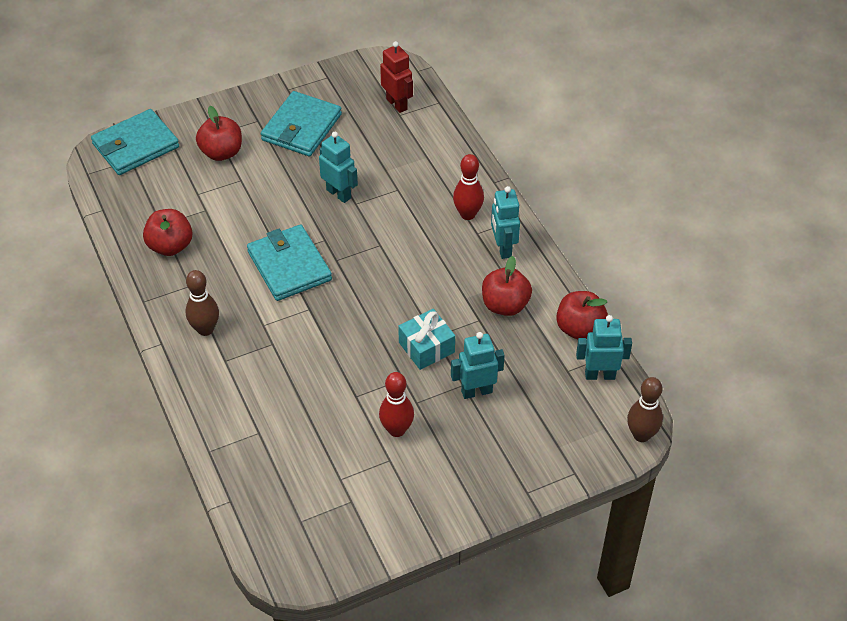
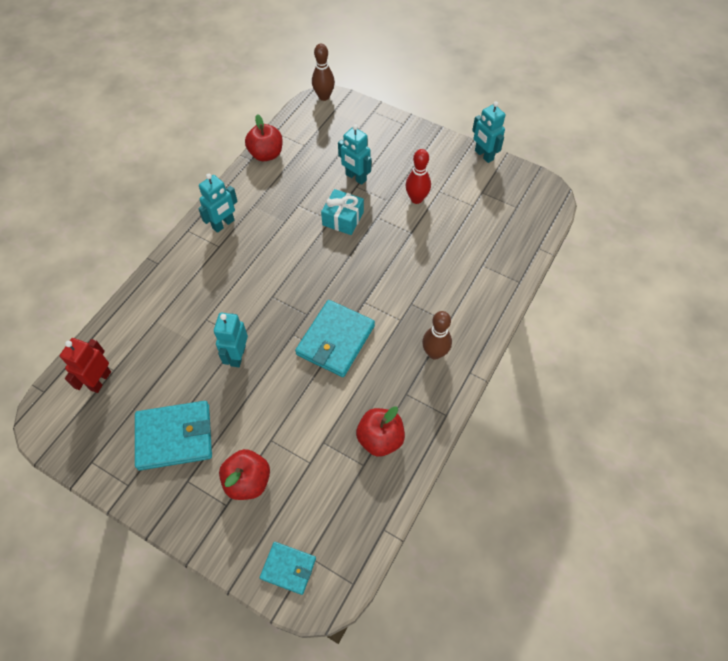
camera: 125 degrees left, 10 degrees up
(136, 146) = (288, 568): turquoise wallet -> turquoise wallet, size x0.57
(467, 214) = (203, 261): red bowling pin -> none
(505, 305) = (275, 198): red apple -> none
(600, 375) = (295, 130): turquoise robot -> turquoise robot (483, 155)

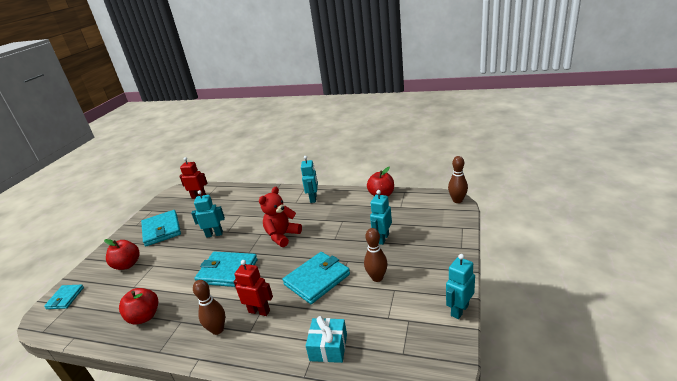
camera: 80 degrees right, 30 degrees down
(223, 224) = (313, 198): turquoise robot -> turquoise robot turned 120 degrees counterclockwise
(292, 272) = (282, 236): none -> red teddy bear
(343, 219) = (338, 244): turquoise gift -> turquoise gift (328, 347)
(395, 250) = (317, 279): none -> turquoise wallet
(416, 199) = (377, 278): red bowling pin -> brown bowling pin
(422, 310) = (259, 311): none -> red robot

